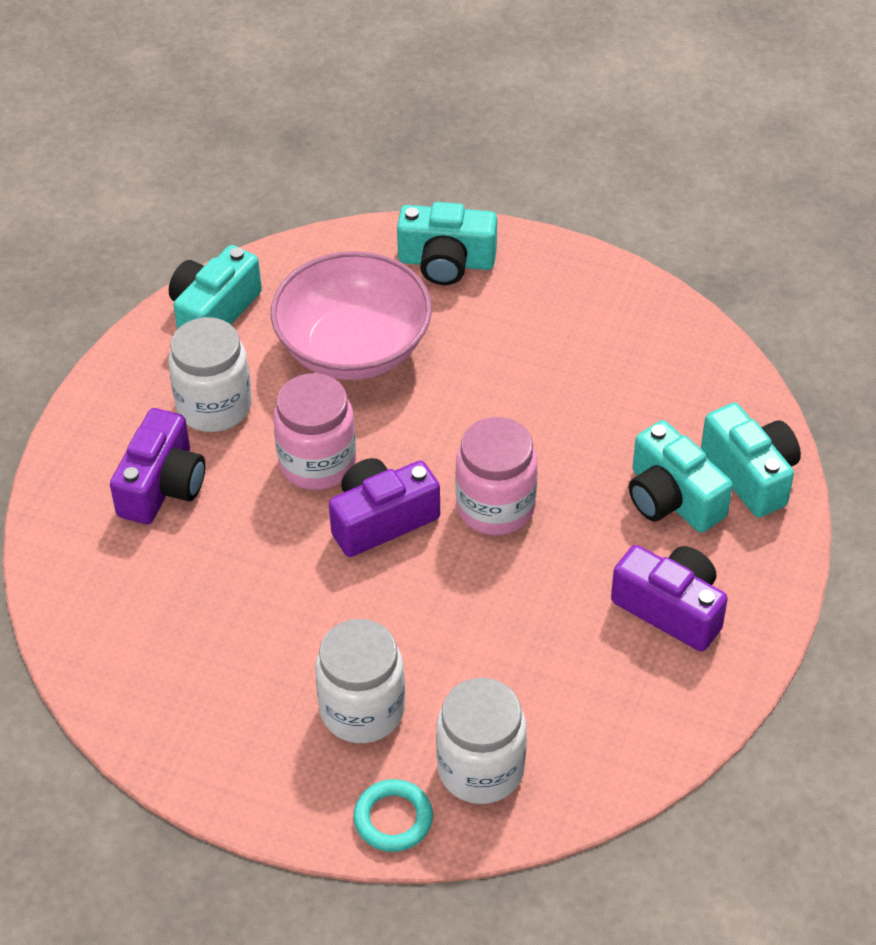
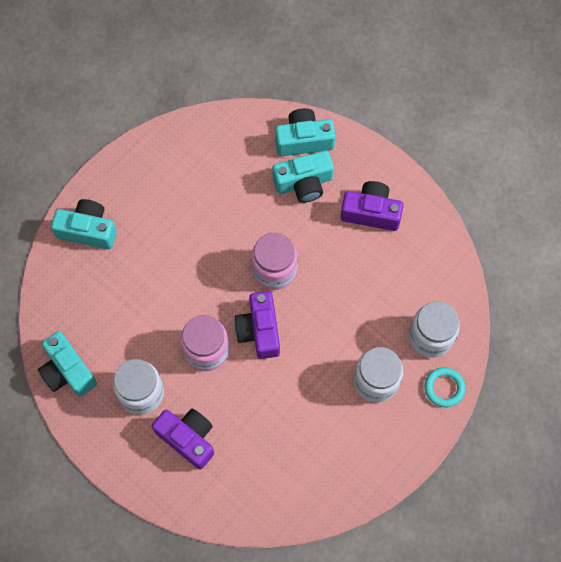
camera: 70 degrees left, 20 degrees up
(353, 348) = (131, 303): pink bowl -> none
(446, 262) = (88, 230): turquoise camera -> turquoise camera turned 105 degrees counterclockwise
(671, 609) = (371, 212): purple camera -> purple camera turned 45 degrees clockwise

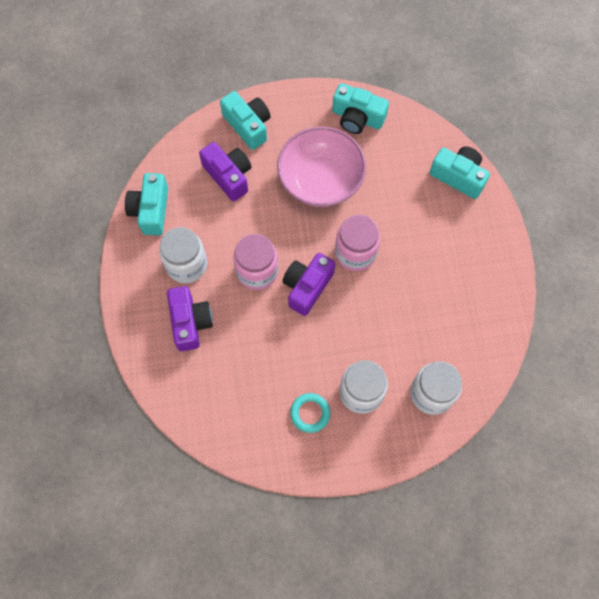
camera: 40 degrees right, 0 degrees up
(192, 230) = (320, 180): none -> pink bowl
(304, 183) = (431, 207): turquoise camera -> turquoise camera (357, 118)
(371, 212) = (465, 266): purple camera -> purple camera (228, 176)
(444, 388) = (409, 440): turquoise ring -> turquoise ring (310, 413)

